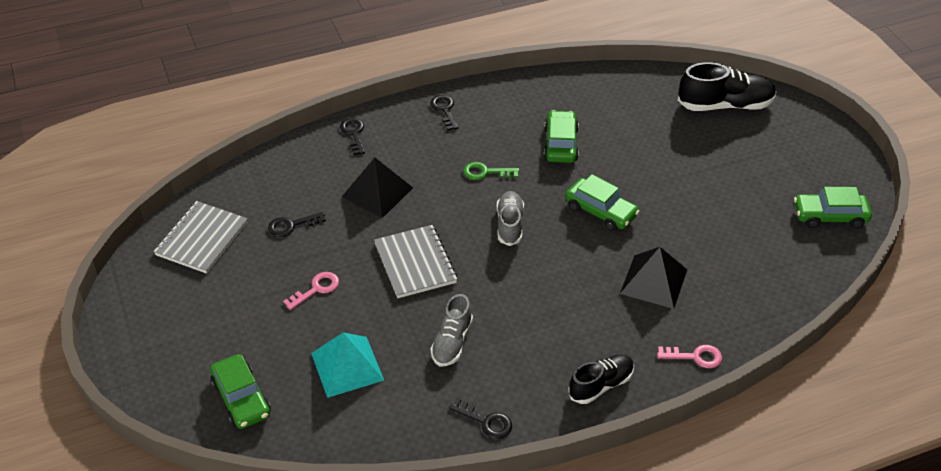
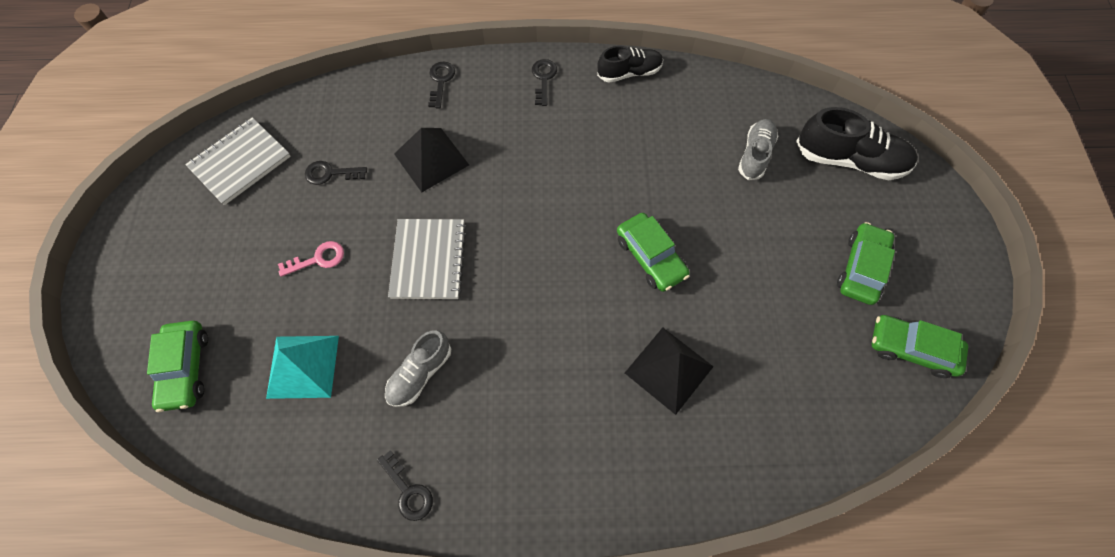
camera: 20 degrees right, 20 degrees up
(486, 172) = (551, 168): green key -> none
(509, 225) = (546, 243): grey shoe -> grey shoe (755, 155)
(560, 144) = (645, 157): green car -> green car (861, 268)
(601, 385) = (550, 489): black shoe -> black shoe (629, 73)
(695, 357) = (671, 490): pink key -> none

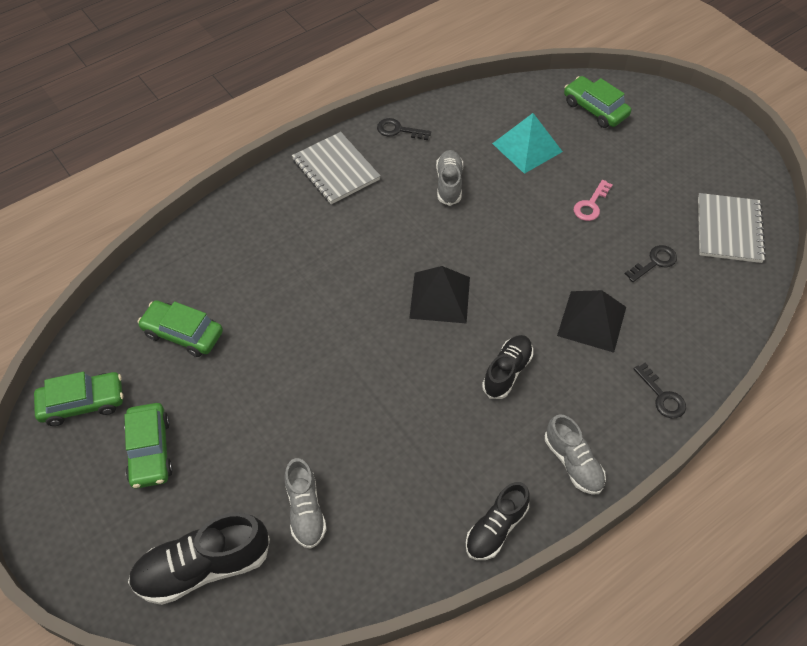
camera: 145 degrees right, 10 degrees down
(428, 260) = (513, 249): grey notebook -> grey notebook (335, 170)
(533, 161) = (507, 372): none -> black shoe
(543, 79) = (573, 462): black key -> grey shoe
(650, 257) = (344, 351): green car -> green car (183, 333)
(668, 369) = (277, 279): black pyramid -> black pyramid (440, 297)

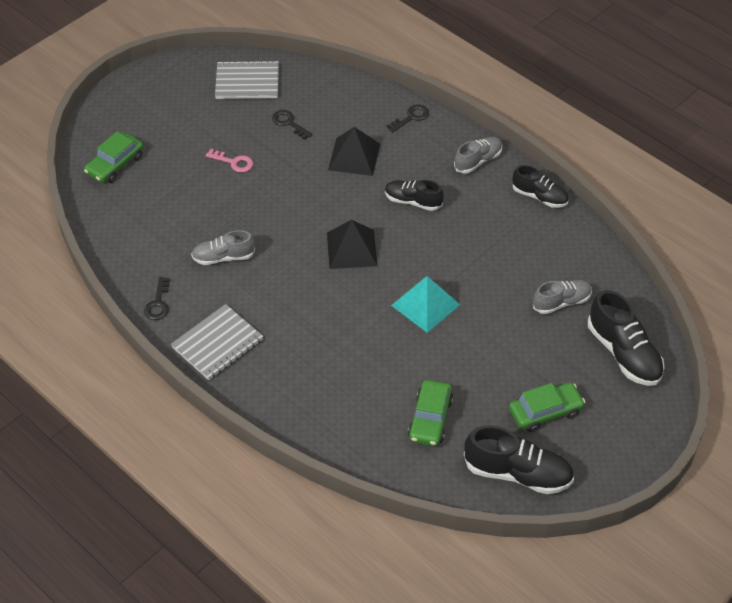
camera: 100 degrees left, 5 degrees down
(83, 403) = (517, 473): green car -> black shoe
(527, 147) = (170, 207): turquoise pyramid -> turquoise pyramid (425, 305)

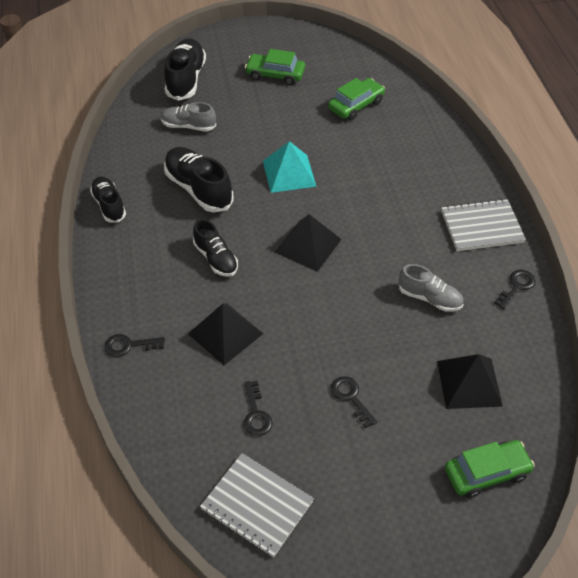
camera: 145 degrees left, 0 degrees up
(157, 212) = (469, 383): none -> black pyramid
(233, 162) = (351, 398): pink key -> black key
(478, 161) = (120, 264): grey shoe -> none
(517, 473) = (328, 55): black shoe -> black shoe (199, 189)

